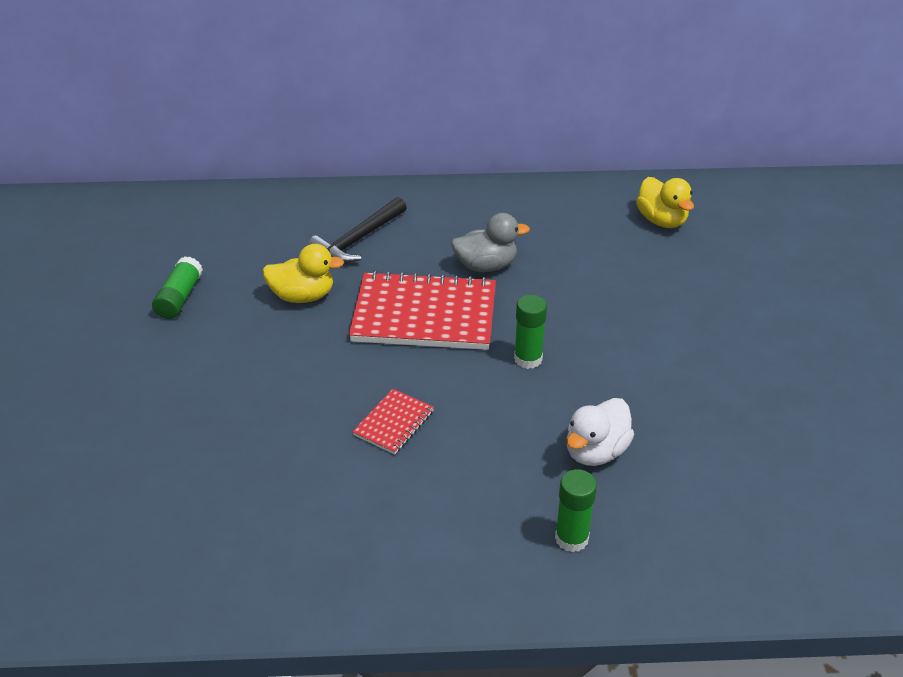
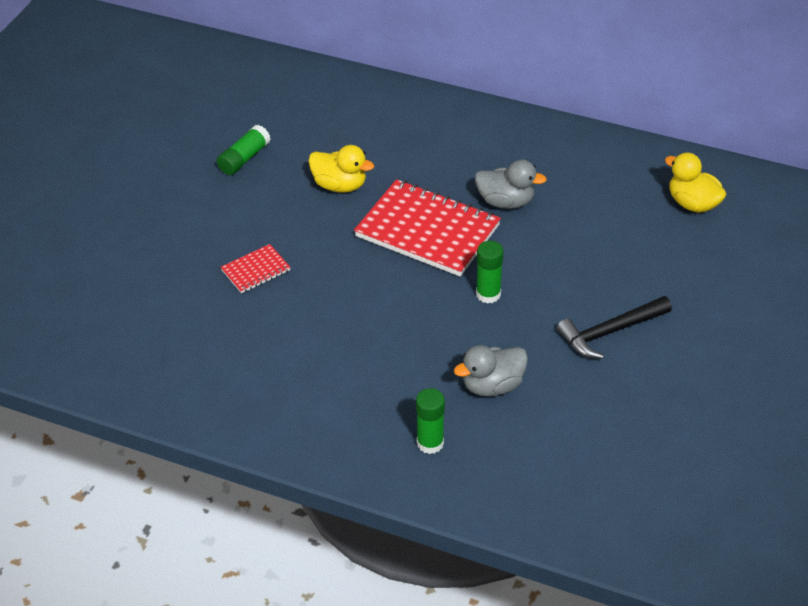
camera: 25 degrees right, 5 degrees up
(358, 240) = (412, 146): black hammer -> black hammer (610, 332)
(394, 423) = (351, 313): red notebook -> red notebook (256, 270)
(595, 451) = (492, 385): white duck -> grey duck
(661, 221) = (693, 204): yellow duck -> yellow duck turned 135 degrees clockwise

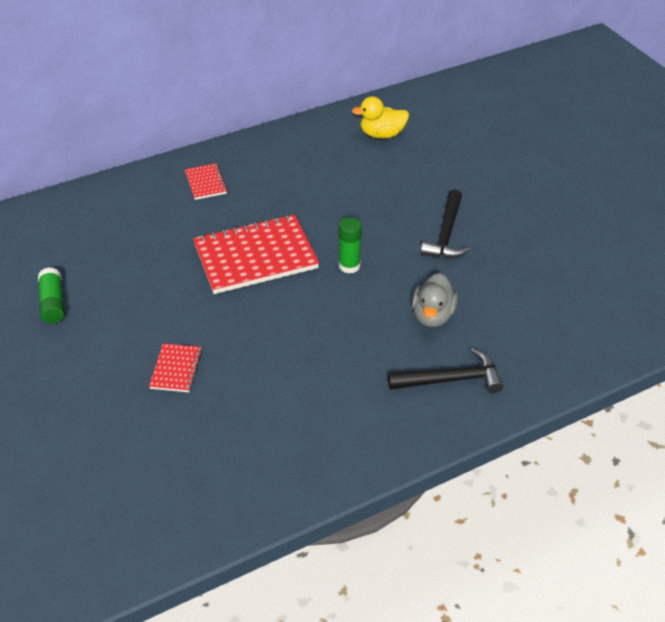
camera: 50 degrees left, 0 degrees up
(340, 185) = (153, 271): yellow duck -> none
(430, 443) = (451, 379): green glue stick -> black hammer
(477, 141) = (206, 183): none -> red notebook
(506, 202) = (277, 205): grey duck -> none

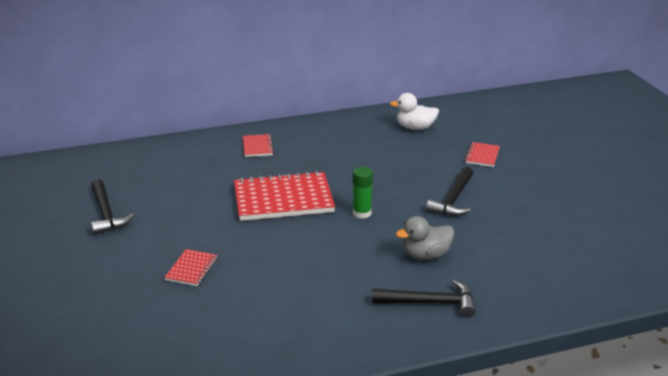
camera: 10 degrees right, 15 degrees down
(53, 303) = (106, 214): green glue stick -> black hammer
(382, 134) = (415, 128): yellow duck -> white duck
(432, 315) = (425, 255): grey duck -> grey duck turned 45 degrees clockwise
(465, 168) = (482, 156): none -> red notebook

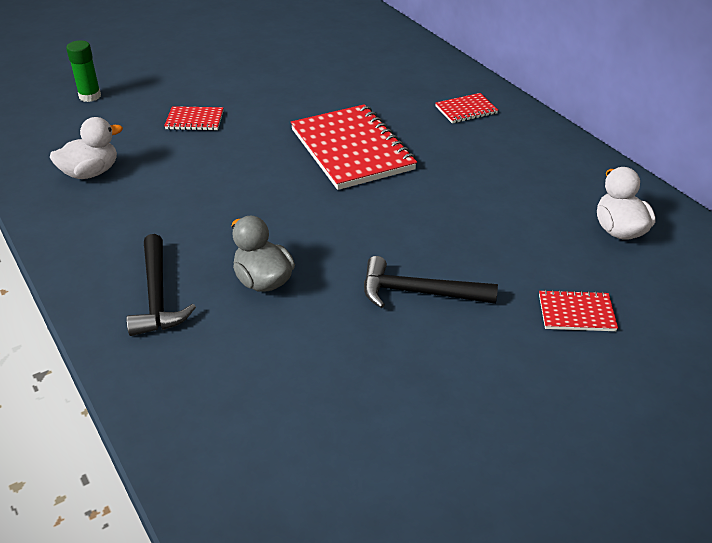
camera: 75 degrees right, 10 degrees up
(106, 214) = (278, 55): black hammer -> none
(246, 333) = (91, 173): none -> white duck
(362, 213) = (345, 213): green glue stick -> green glue stick (90, 96)

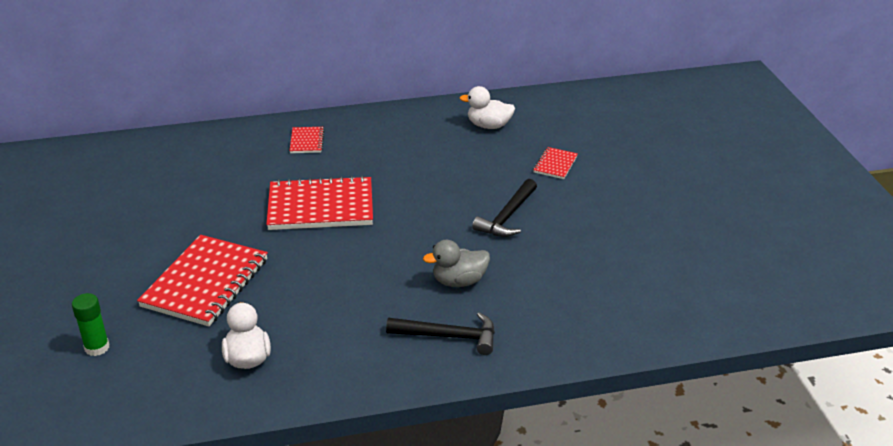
camera: 70 degrees left, 5 degrees down
(194, 120) = (206, 283): red notebook -> red notebook, size x2.14

